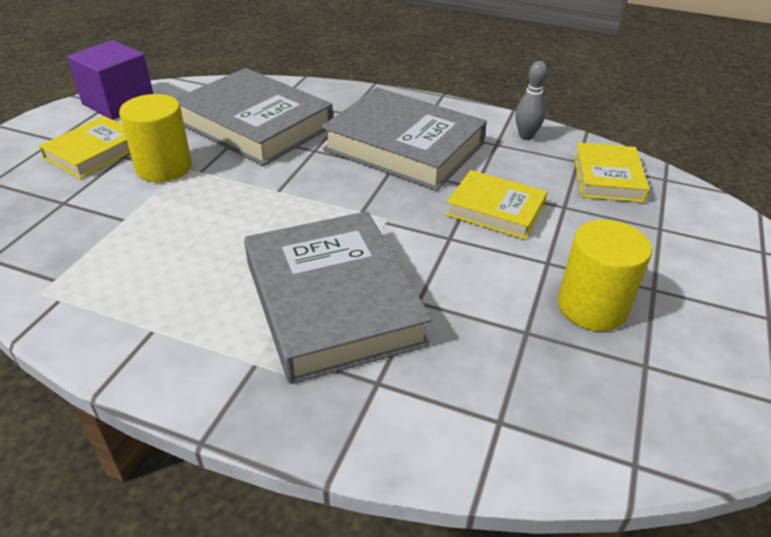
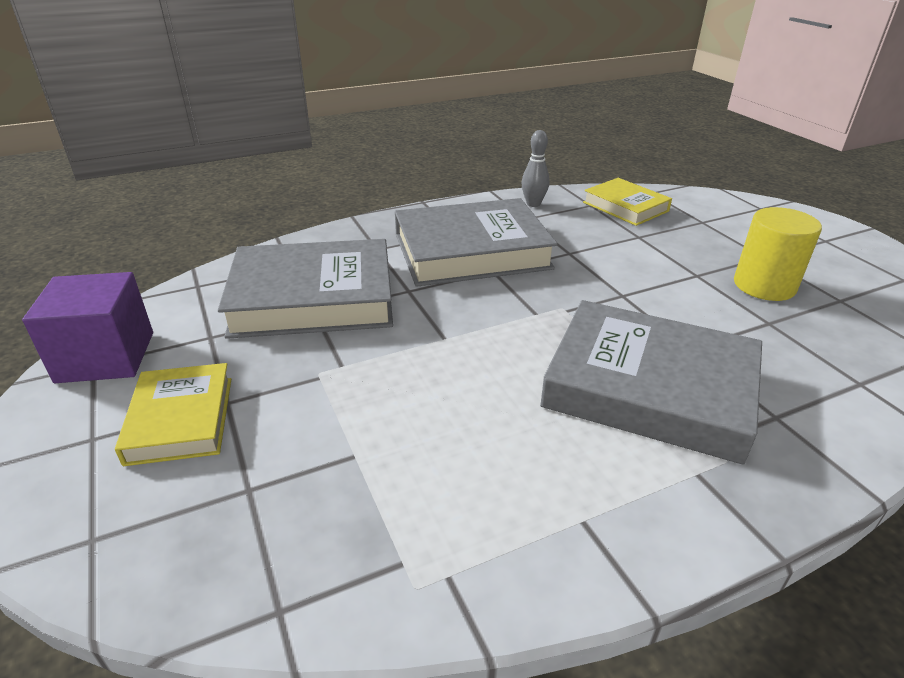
camera: 45 degrees left, 5 degrees down
(164, 167) = (297, 384): yellow cylinder -> none
(495, 210) = (610, 260): yellow book -> none

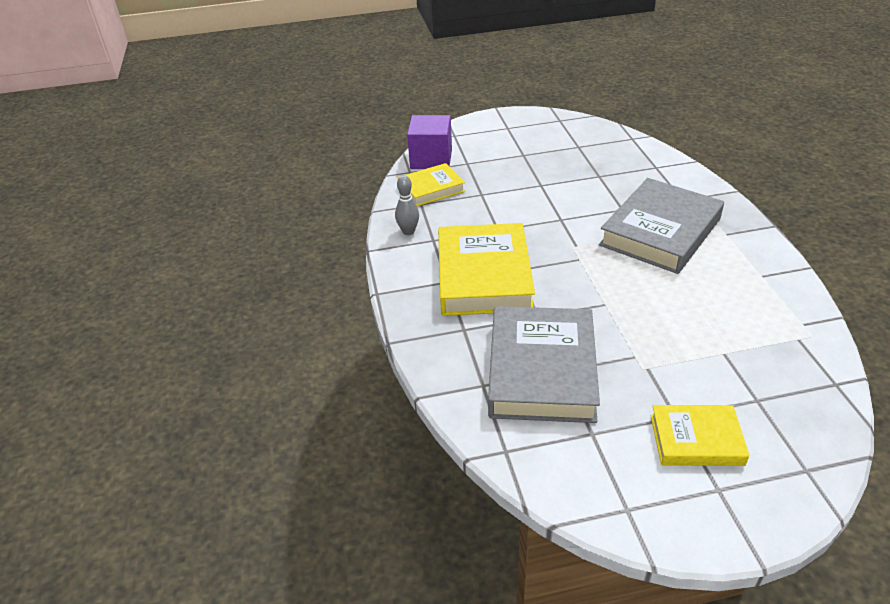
camera: 75 degrees left, 5 degrees up
(106, 357) = (618, 501): purple cube -> purple cube (431, 159)
(471, 251) = (483, 276): grey book -> yellow book
(764, 286) = (559, 165): yellow cylinder -> none

